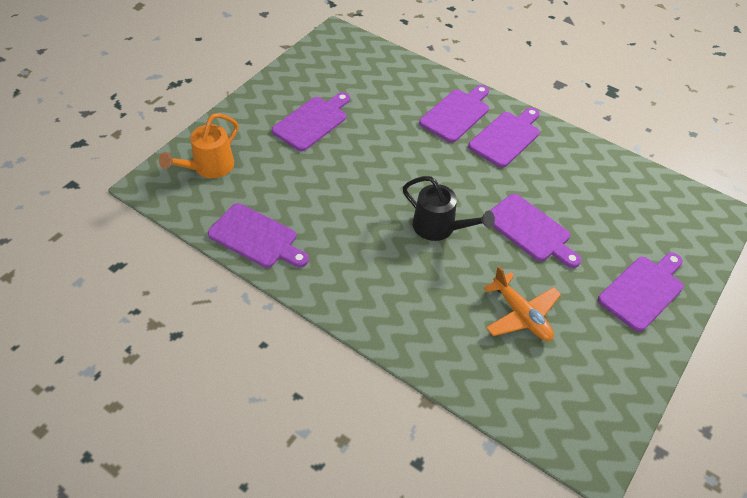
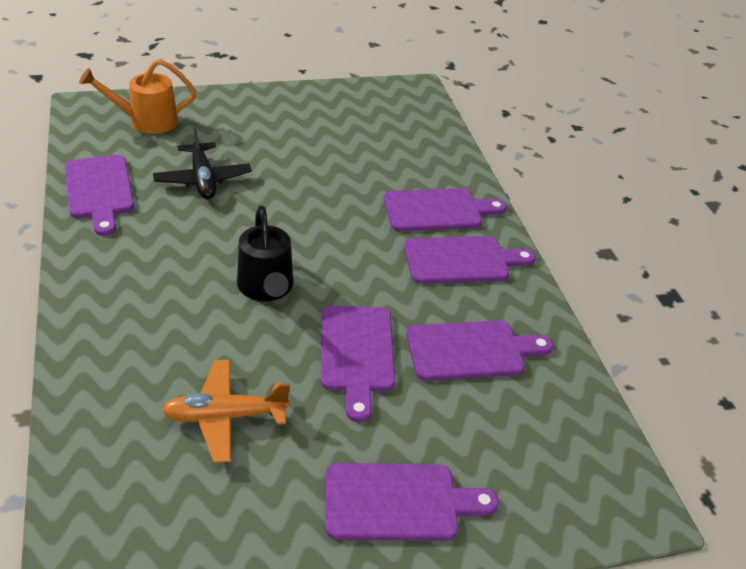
camera: 40 degrees right, 10 degrees down
(306, 184) = (203, 179): none -> black plane
(312, 122) = (285, 139): purple cutting board -> purple cutting board (471, 350)
(521, 314) = (225, 416): orange plane -> orange plane turned 75 degrees clockwise

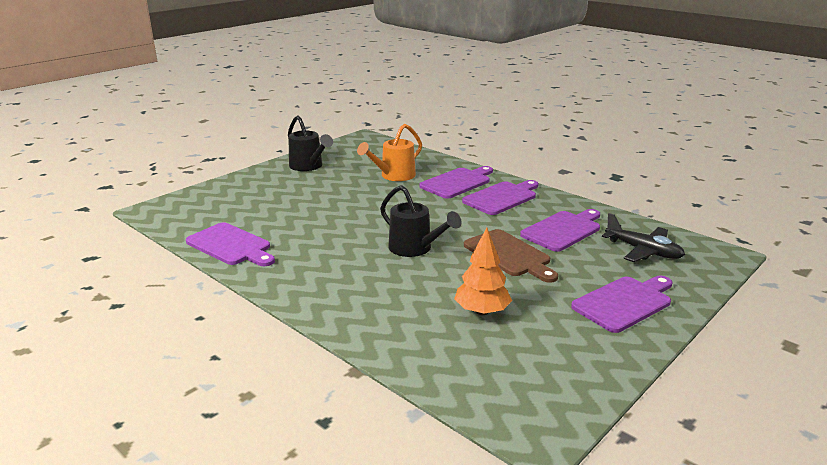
camera: 30 degrees left, 15 degrees down
(145, 121) = (210, 203): orange watering can -> orange watering can (393, 176)
(203, 179) = (295, 216): black plane -> black plane (643, 251)
(225, 416) = (482, 311): orange plane -> orange tree
(300, 110) = (309, 166): none -> black watering can
(357, 354) = (509, 255): purple cutting board -> brown cutting board

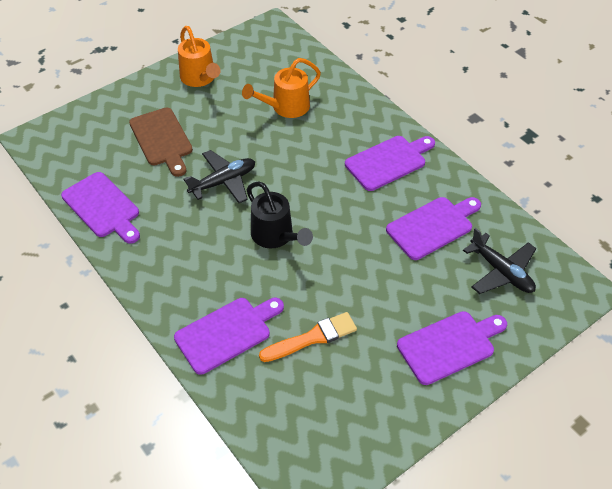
camera: 10 degrees right, 25 degrees up
(309, 166) = (200, 79): black watering can -> orange watering can
(350, 221) = (223, 182): none -> black plane
(457, 182) = (350, 128): purple cutting board -> purple cutting board (227, 333)
(482, 311) = (312, 338): orange tree -> orange brush
(509, 255) = (364, 259): brown cutting board -> brown cutting board (162, 139)

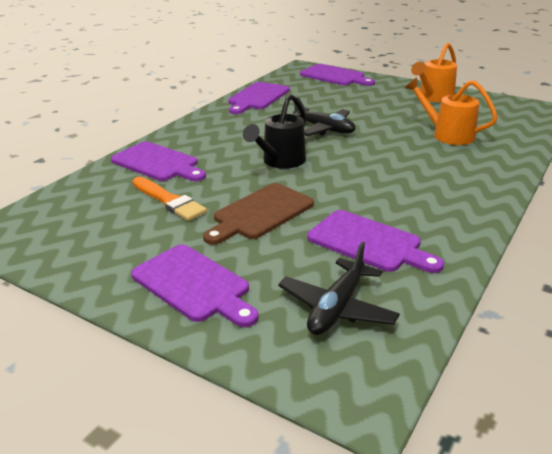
camera: 70 degrees right, 20 degrees down
(162, 139) = (346, 100): brown cutting board -> brown cutting board (260, 213)
(388, 162) = (439, 198): purple cutting board -> purple cutting board (335, 76)

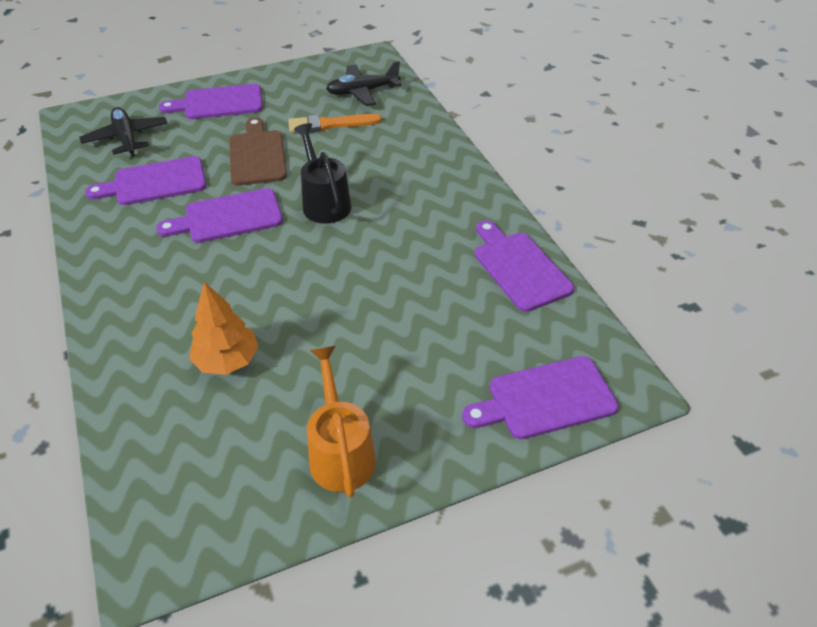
camera: 125 degrees right, 15 degrees up
(158, 163) = (404, 139): purple cutting board -> purple cutting board (228, 217)
(324, 129) = (361, 269): black plane -> black plane (362, 91)
(447, 135) = (227, 361): orange watering can -> orange tree

